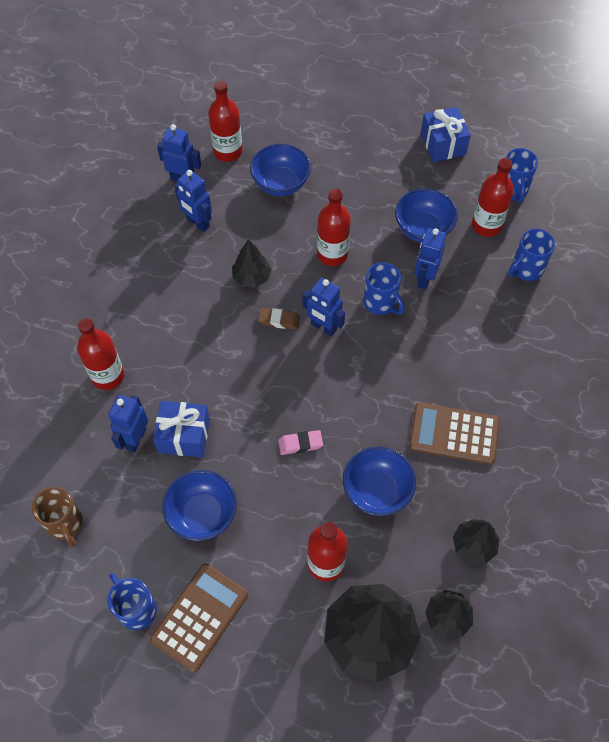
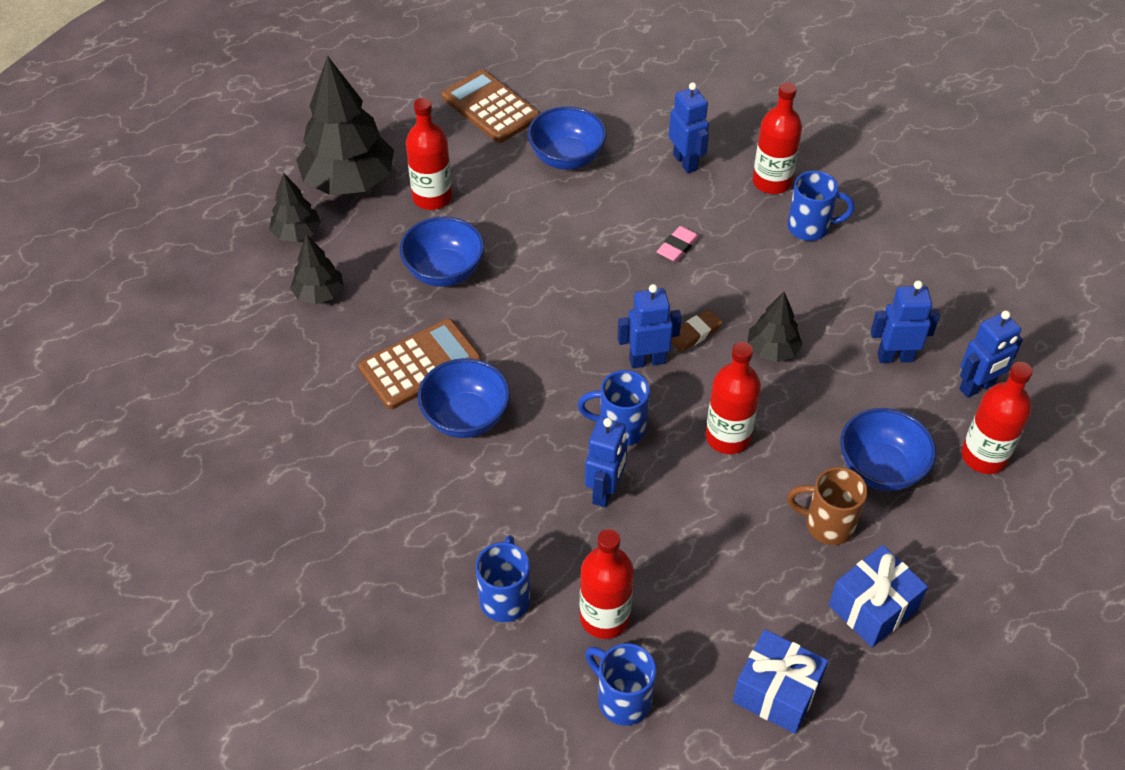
camera: 135 degrees right, 10 degrees down
(65, 524) = (658, 84): brown mug -> brown mug (827, 525)
(136, 609) = (541, 81): blue mug -> blue mug (810, 227)
(184, 436) = (651, 191): blue gift -> blue gift (872, 608)
(199, 617) = (490, 107): brown calculator -> brown calculator turned 150 degrees clockwise
(300, 444) = (549, 255): pink eraser -> pink eraser (677, 247)
(423, 229) = (669, 548): blue bowl -> blue bowl (466, 417)
(424, 278) = (605, 491): blue robot -> blue robot turned 45 degrees clockwise

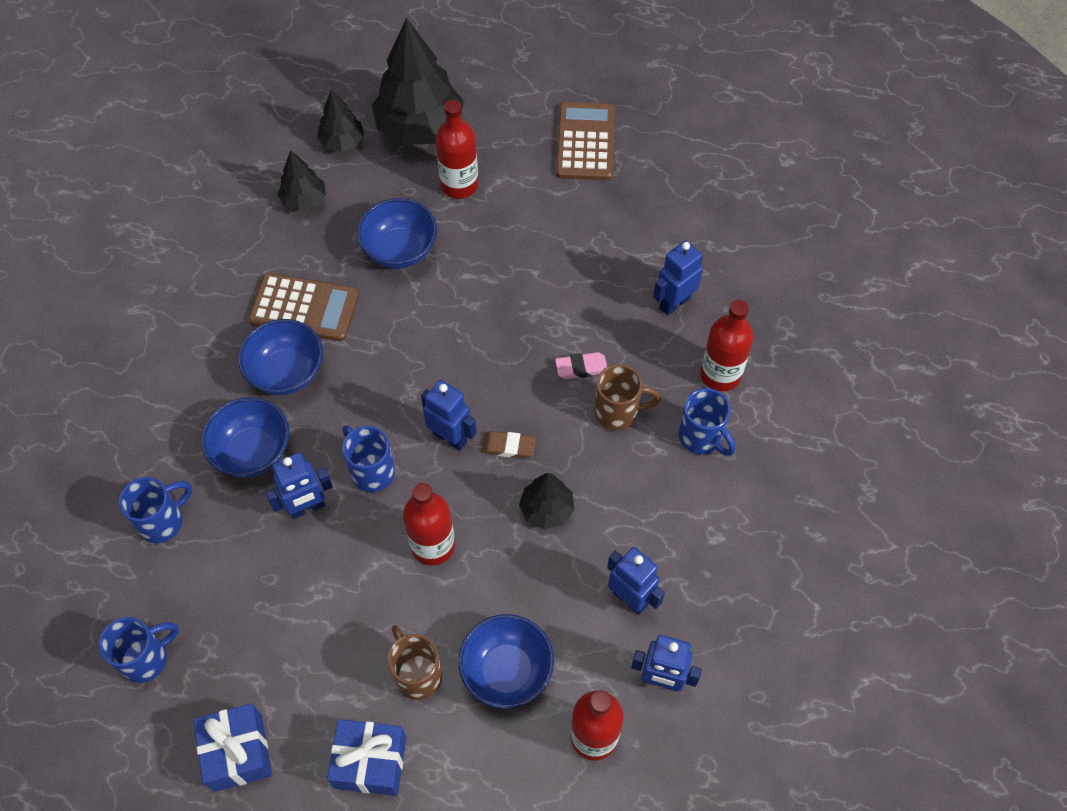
camera: 45 degrees right, 10 degrees up
(566, 158) = (590, 228): blue bowl -> blue bowl (252, 451)
(604, 617) = (201, 594): red bottle -> none
(622, 699) = (146, 658): blue mug -> blue mug turned 60 degrees clockwise
(685, 162) = (674, 303): blue robot -> blue robot turned 150 degrees counterclockwise
(738, 254) = (618, 412): none -> brown mug

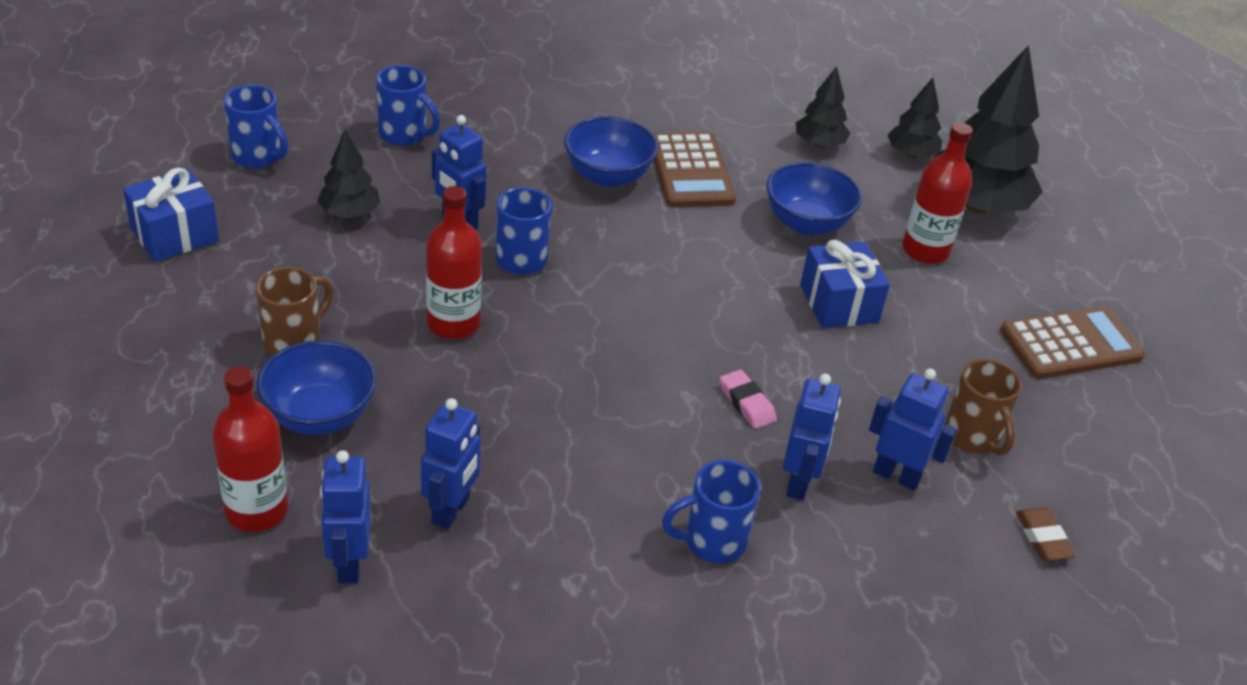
camera: 65 degrees right, 20 degrees down
(252, 451) = (505, 173): blue bowl -> none
(370, 762) = (183, 329): blue gift -> blue gift (839, 303)
(450, 437) = (593, 310): blue robot -> blue robot (799, 482)
(508, 446) = (605, 360): brown eraser -> brown eraser (1042, 538)
(546, 509) = (539, 409): black tree -> black tree (349, 213)
(618, 412) = (704, 450): brown mug -> brown mug (972, 437)
(701, 437) = (712, 542): blue mug -> blue mug turned 45 degrees clockwise
(720, 374) = (818, 545): red bottle -> none

